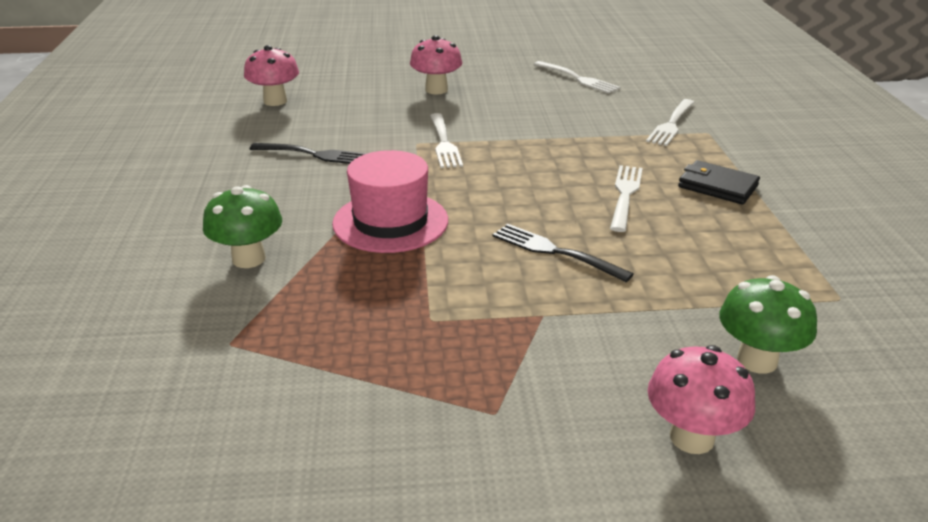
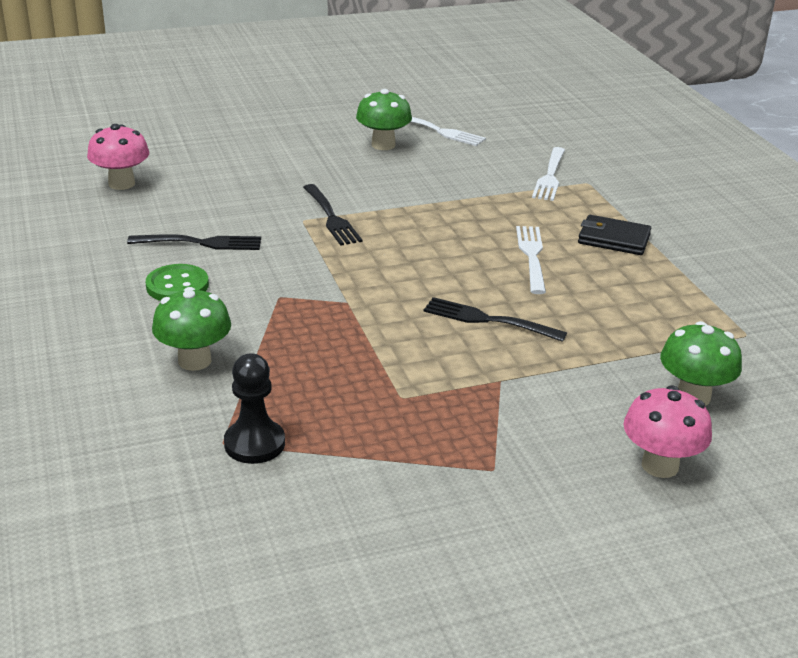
camera: 15 degrees left, 0 degrees up
(259, 348) = (254, 444): none -> black pawn
(272, 189) = (177, 286): none -> green button
(390, 222) = (317, 307): pink hat -> none
(436, 90) = (294, 156): pink mushroom -> none
(443, 142) = (331, 217): white fork -> black fork
(521, 87) = (383, 145): none -> green mushroom

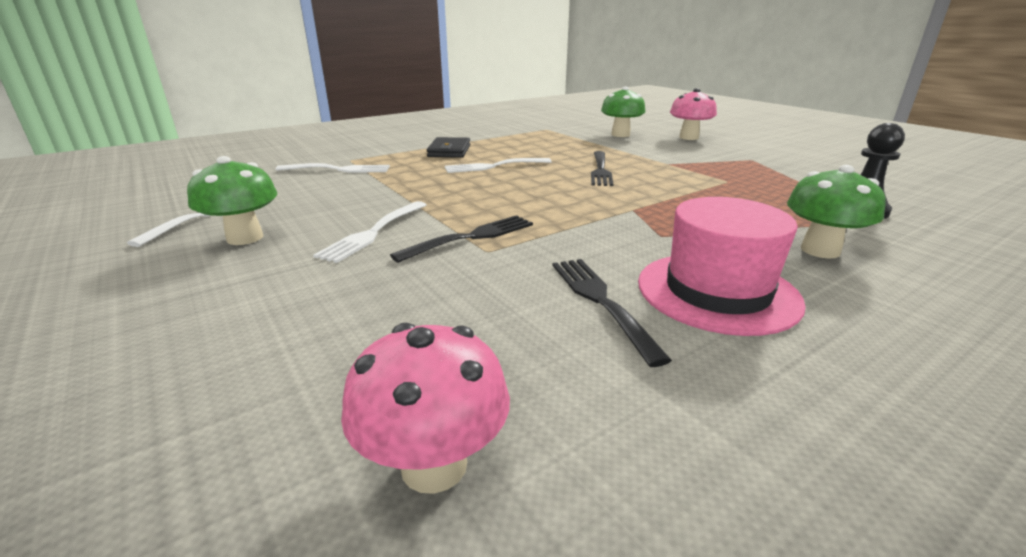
camera: 105 degrees left, 5 degrees down
(177, 286) = (717, 291): green button -> pink hat
(366, 184) = (374, 232): none -> white fork

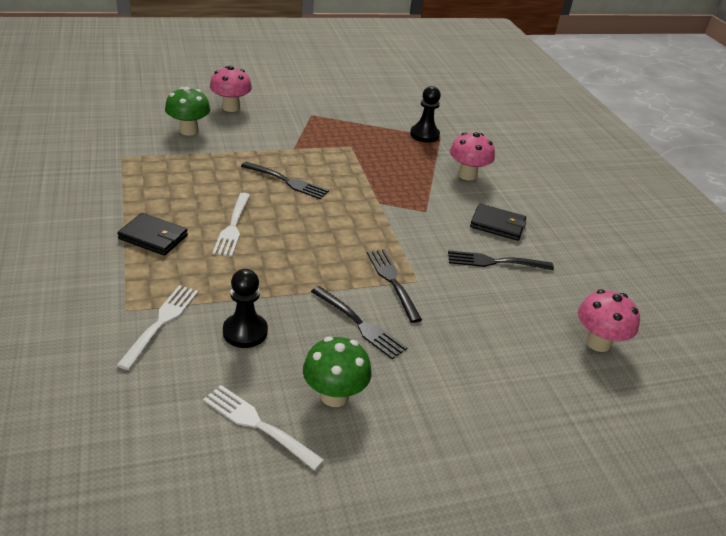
camera: 75 degrees left, 10 degrees up
(337, 192) = (245, 332): none -> black pawn
(374, 232) = (359, 323): white fork -> black fork
(717, 291) = (497, 225): pink hat -> black wallet
(820, 250) = (467, 175): green mushroom -> pink mushroom

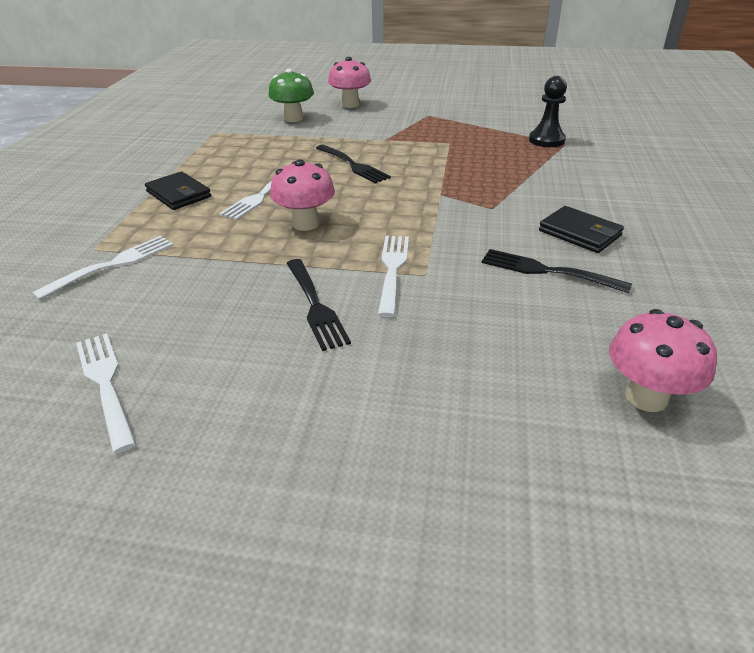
camera: 30 degrees right, 0 degrees up
(245, 332) = (183, 289): black pawn -> none
(334, 395) = (217, 374): green mushroom -> none
(393, 282) = (393, 270): black fork -> white fork
(467, 175) = (574, 180): pink mushroom -> pink mushroom (305, 224)

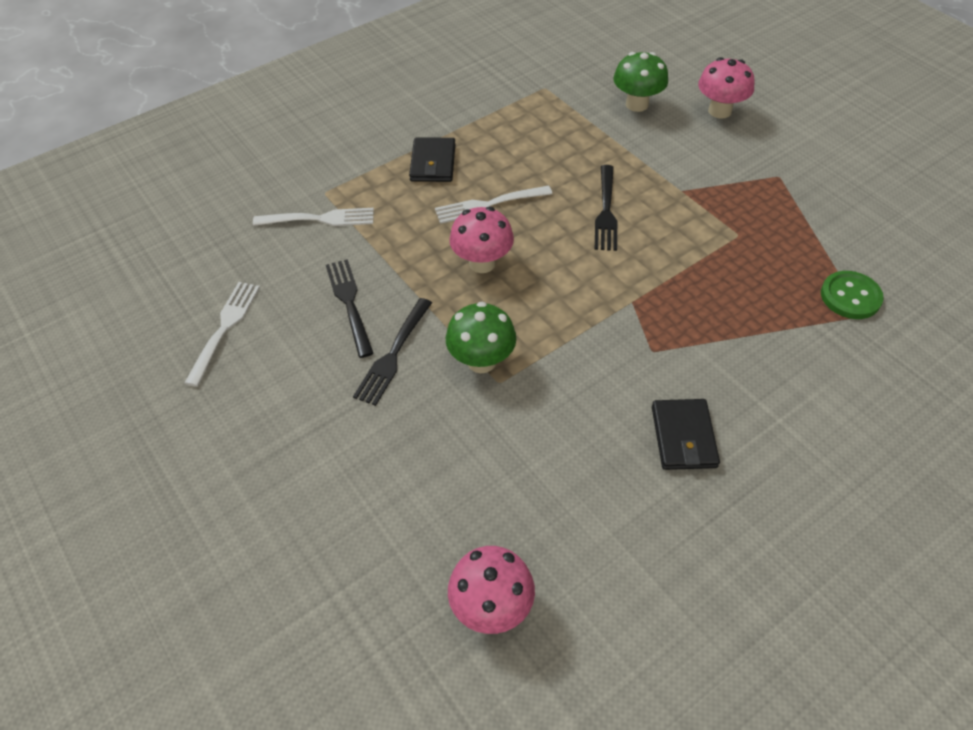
camera: 45 degrees right, 15 degrees up
(393, 270) = (481, 361): white fork -> green mushroom
(546, 140) = (850, 296): black pawn -> green button
(548, 271) = (593, 453): black fork -> black fork (350, 304)

